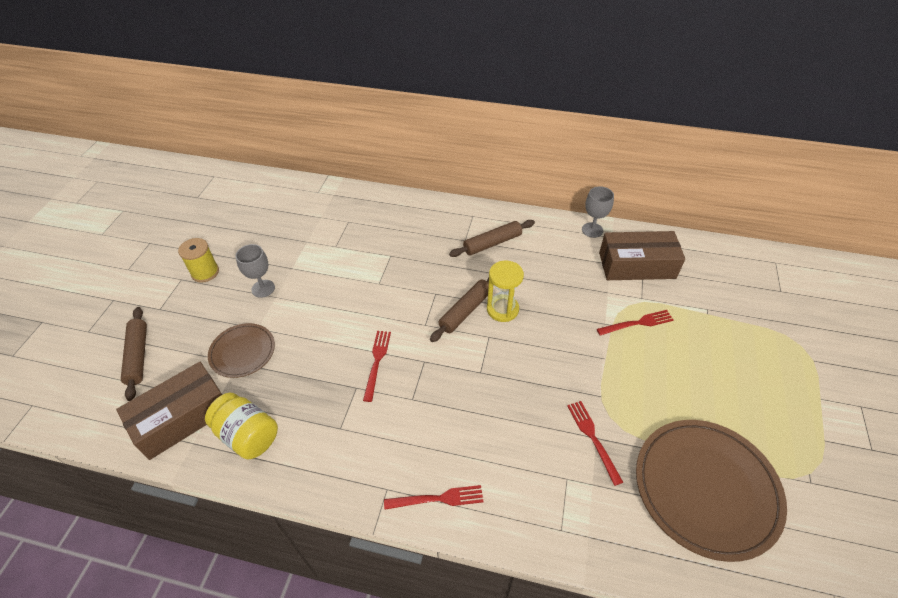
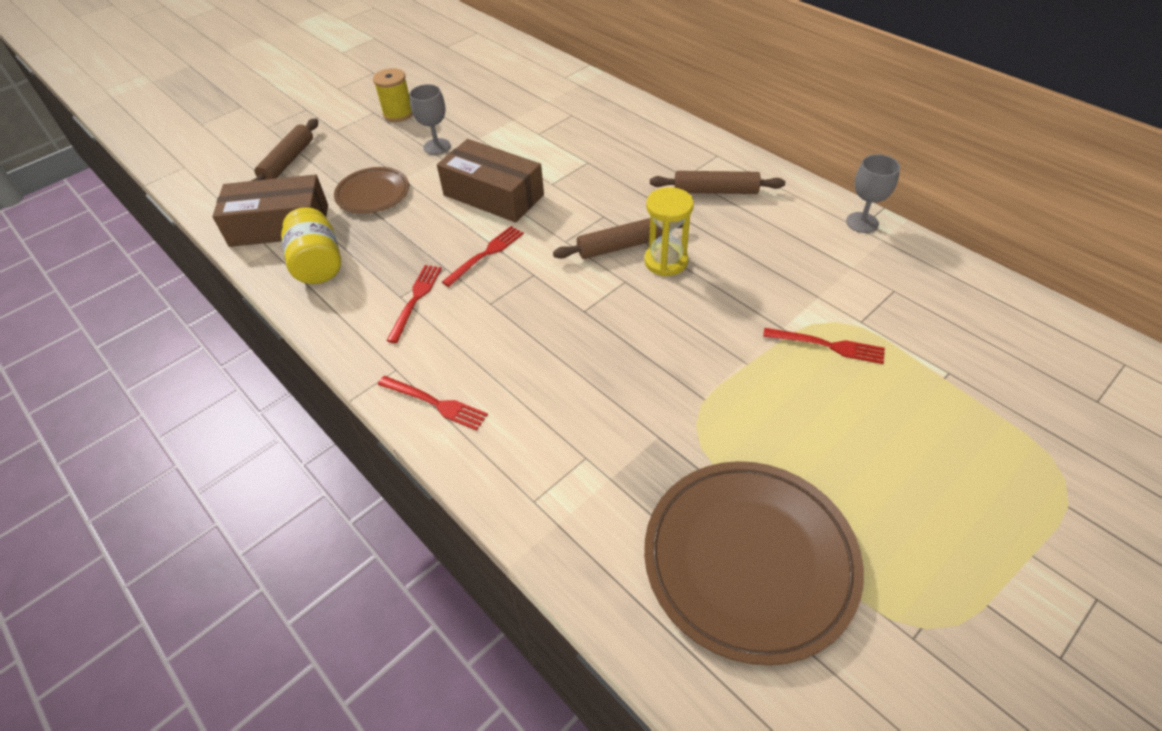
camera: 35 degrees right, 0 degrees up
(592, 437) = (654, 434): red fork -> red fork (416, 299)
(637, 265) = (889, 283): brown box -> brown box (493, 195)

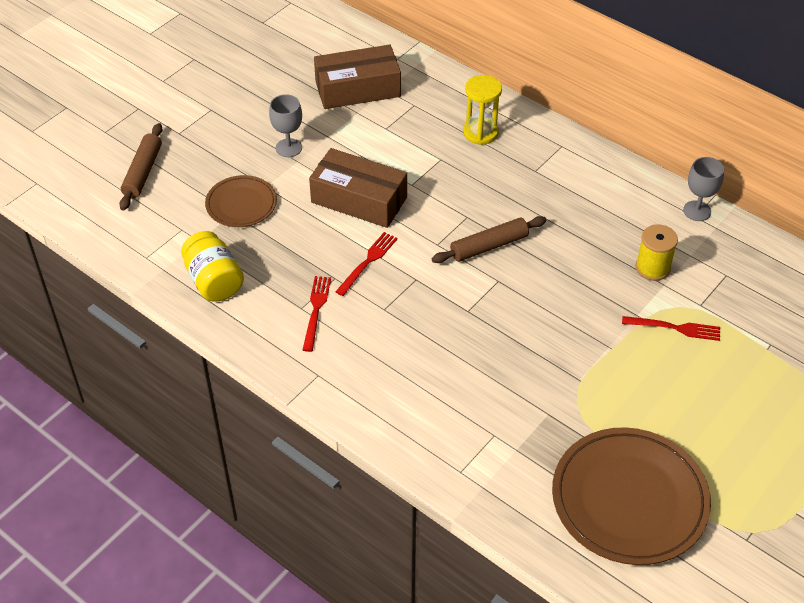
camera: 10 degrees left, 0 degrees up
(279, 225) = (162, 243): brown box -> brown box (358, 89)
(398, 114) = (237, 110): yellow spool -> yellow spool (652, 268)
(436, 403) = (361, 401): red fork -> none
(666, 261) = (530, 259): yellow hourglass -> yellow hourglass (480, 133)
(715, 191) = (565, 185): brown rolling pin -> none

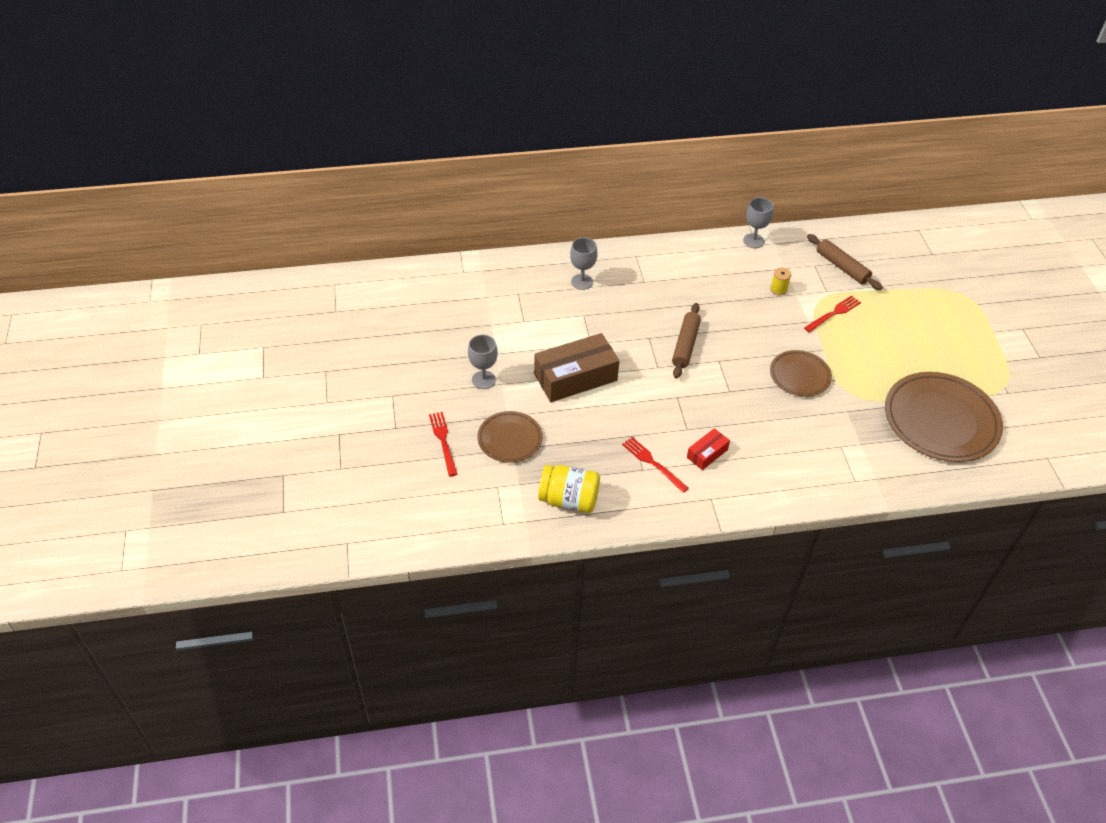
camera: 50 degrees left, 0 degrees up
(142, 172) = (412, 473): brown rolling pin -> brown rolling pin (842, 267)
(358, 89) = (469, 309): brown box -> none
(368, 261) = (636, 409): red fork -> red fork (443, 440)
(369, 340) = (707, 454): none -> red box
(480, 133) = (582, 282): yellow hourglass -> grey goblet
(552, 350) = (799, 375): none -> brown plate
(652, 268) = (778, 289): yellow spool -> yellow spool, size x0.64

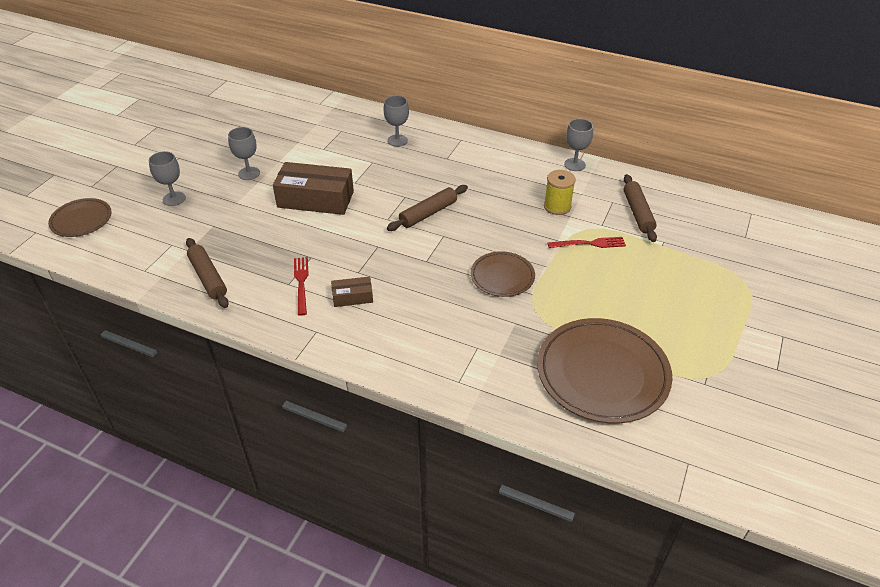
camera: 35 degrees right, 5 degrees down
(443, 440) = (174, 199): red fork -> grey goblet
(509, 439) = (219, 218): brown plate -> brown plate (81, 220)
(569, 500) = (208, 277): yellow jar -> brown rolling pin
(707, 454) = (352, 297): red box -> brown box
(778, 289) = (557, 206): yellow spool -> yellow spool, size x1.56

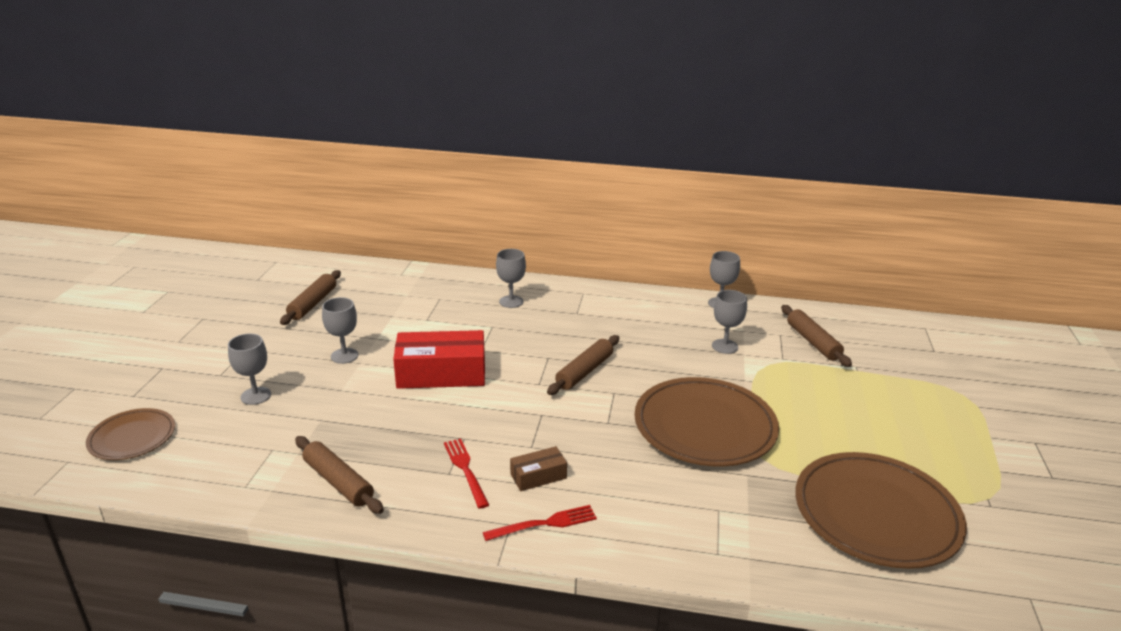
camera: 15 degrees left, 15 degrees down
(241, 123) = (312, 303): none -> brown rolling pin
(315, 199) = (441, 374): brown box -> red box
(502, 276) = (704, 426): brown plate -> brown plate, size x1.82
(557, 206) = (724, 346): yellow spool -> grey goblet
(590, 243) = (781, 379): red fork -> red fork (545, 523)

